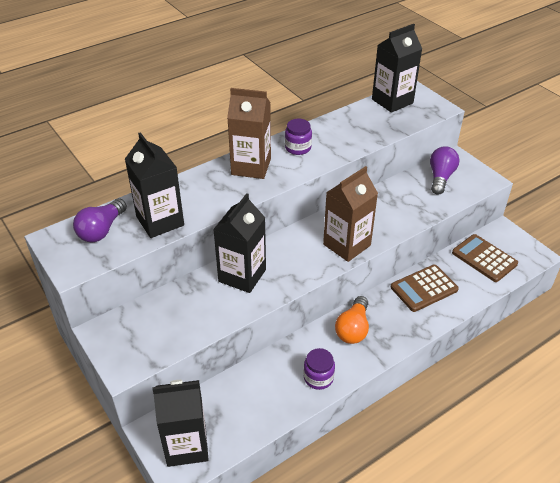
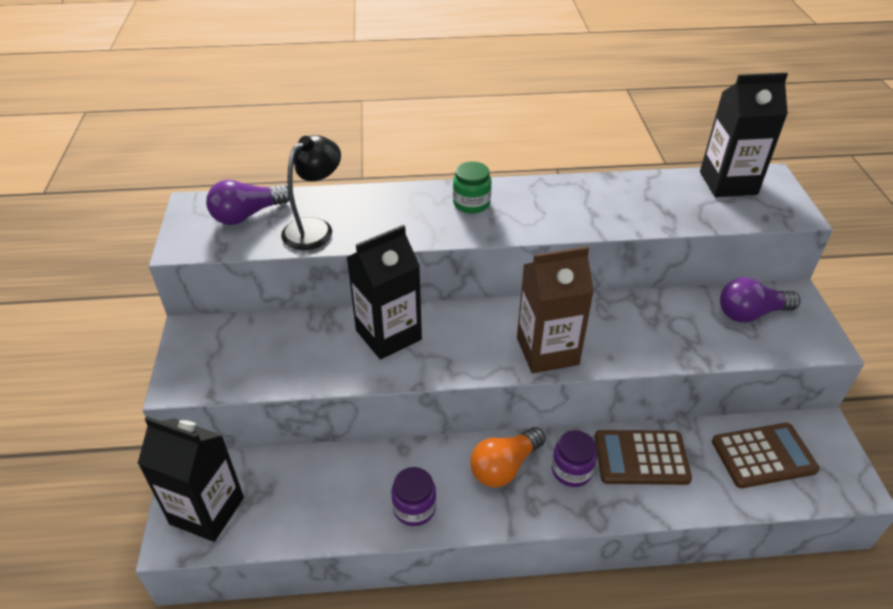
camera: 30 degrees right, 0 degrees up
(160, 221) = (315, 228): black carton -> black lamp
(251, 167) = (471, 203): brown carton -> green jar
(298, 148) = (549, 200): purple jar -> purple jar (572, 470)
(440, 177) = (750, 313): purple light bulb -> purple light bulb turned 150 degrees counterclockwise
(484, 258) = (763, 456): brown calculator -> brown calculator turned 90 degrees clockwise

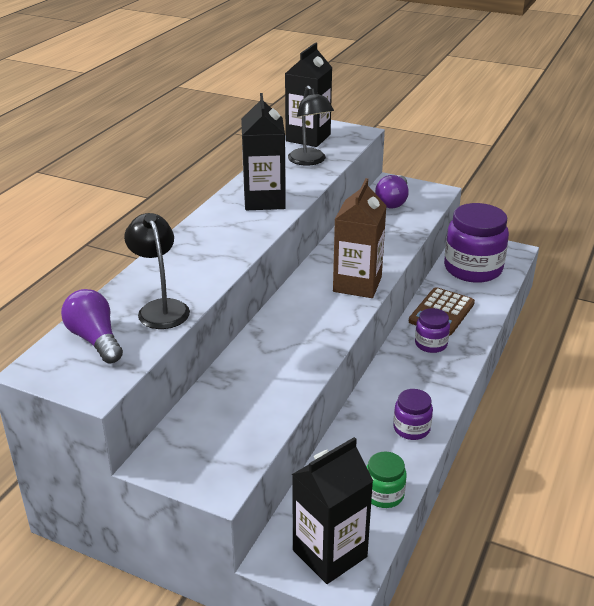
camera: 60 degrees left, 10 degrees down
(247, 215) = (95, 339): purple light bulb -> purple light bulb turned 150 degrees clockwise
(388, 335) = (273, 348): black carton -> black carton (264, 200)
(471, 203) = (216, 229): green jar -> green jar (384, 494)
(504, 467) = (406, 372): orange light bulb -> none
(676, 205) = (310, 161): none -> black lamp
(763, 456) = (473, 269): brown calculator -> purple jar

